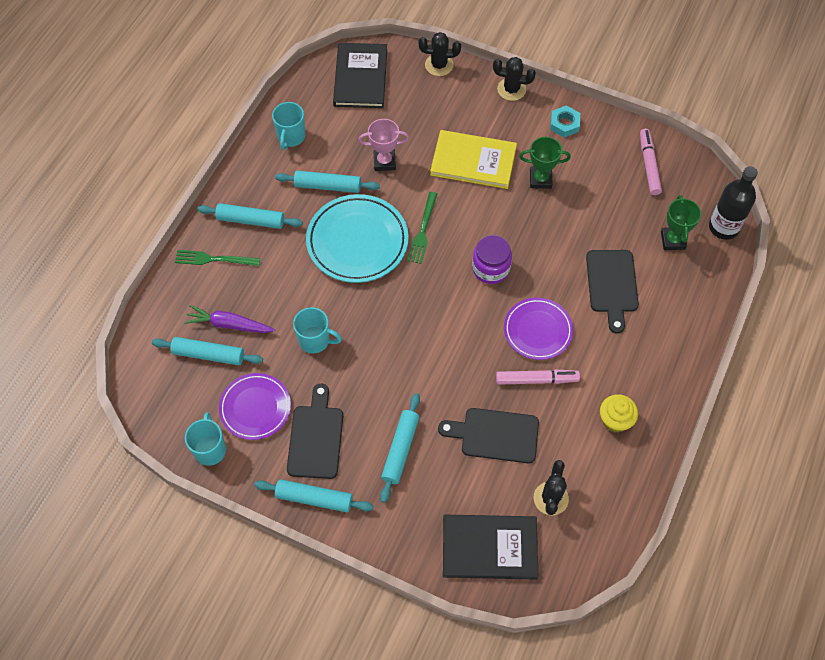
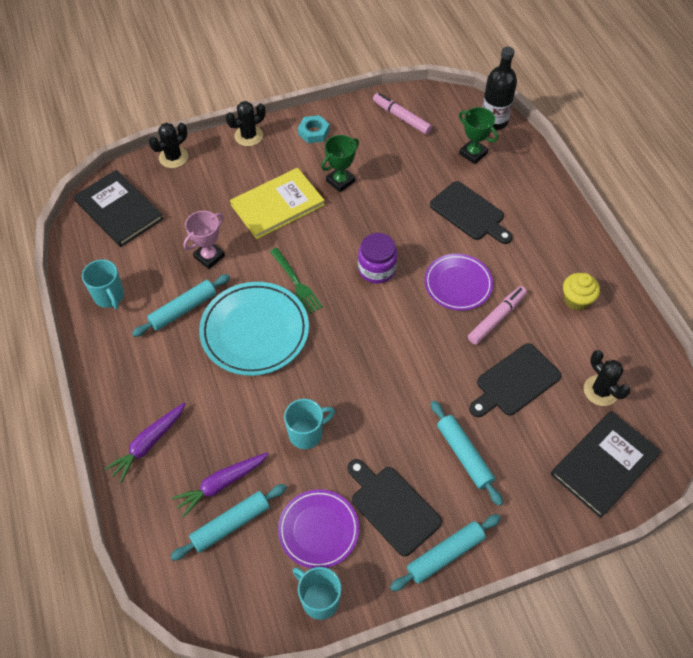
camera: 45 degrees left, 5 degrees down
(214, 259) = (148, 444): green fork -> purple carrot
(251, 220) = (146, 387): turquoise rolling pin -> none

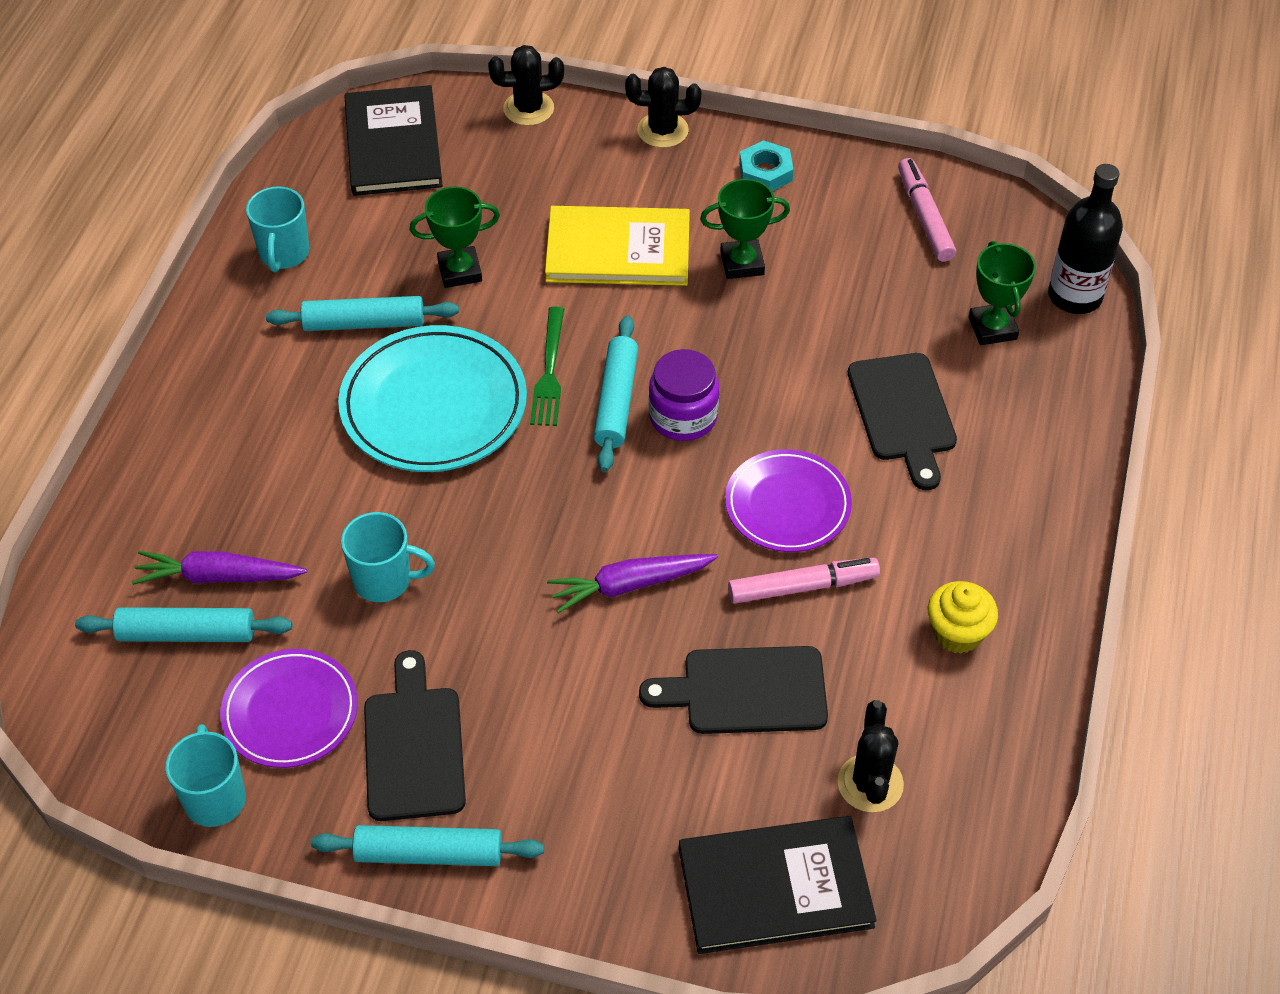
camera: 35 degrees right, 5 degrees down
(148, 444) = (172, 471): purple carrot -> purple carrot (629, 585)
(209, 256) = (460, 271): pink trophy -> green trophy
(464, 455) = (576, 743): turquoise rolling pin -> turquoise rolling pin (616, 401)

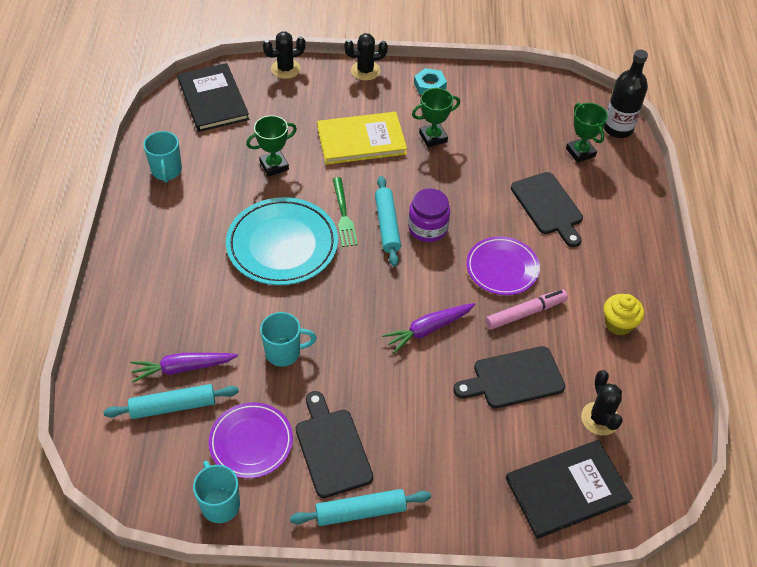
camera: 15 degrees left, 0 degrees up
(364, 323) = (227, 204): turquoise rolling pin -> none
(924, 217) = (524, 97): pink marker -> none

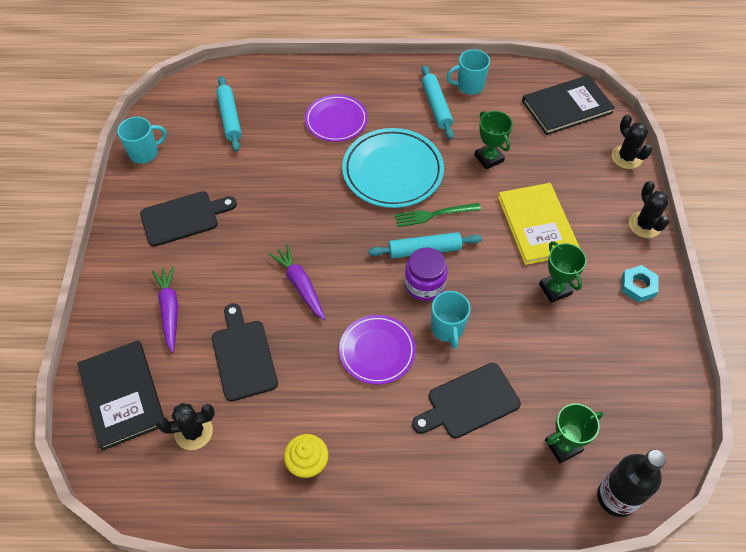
camera: 90 degrees right, 5 degrees up
(182, 368) = (263, 119): purple carrot -> purple carrot (170, 310)
(251, 442) = (194, 166): purple plate -> purple plate (336, 121)
(284, 352) = (277, 181): turquoise mug -> turquoise mug (447, 329)
(360, 511) = (125, 239): turquoise rolling pin -> turquoise rolling pin (436, 106)
(525, 313) = (321, 370): pink marker -> none

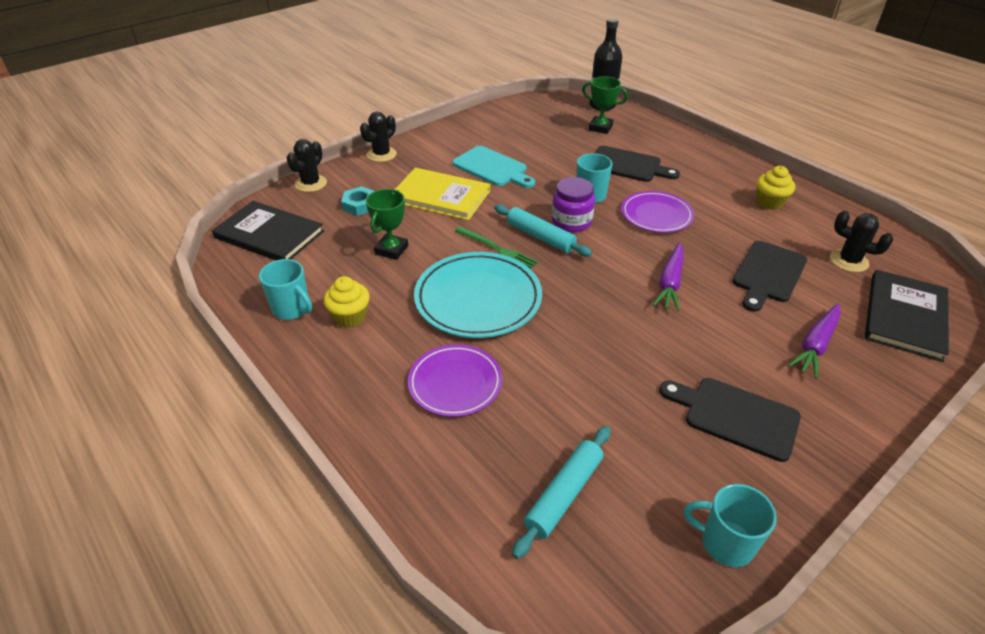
camera: 130 degrees left, 15 degrees down
(436, 106) = (350, 317): turquoise rolling pin -> yellow cupcake
(537, 225) = (441, 196): yellow book -> yellow book turned 75 degrees clockwise
(555, 289) = (492, 168): green trophy -> turquoise cutting board
(638, 286) = (444, 140): turquoise nut -> turquoise nut (360, 205)

